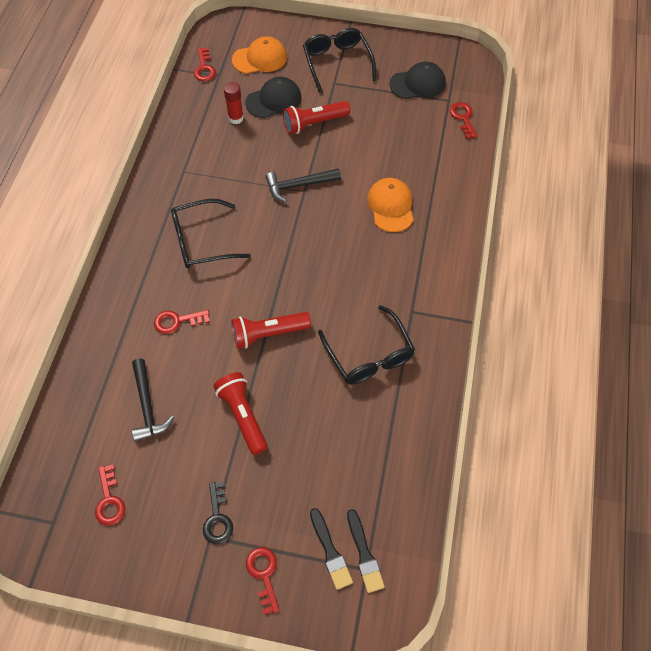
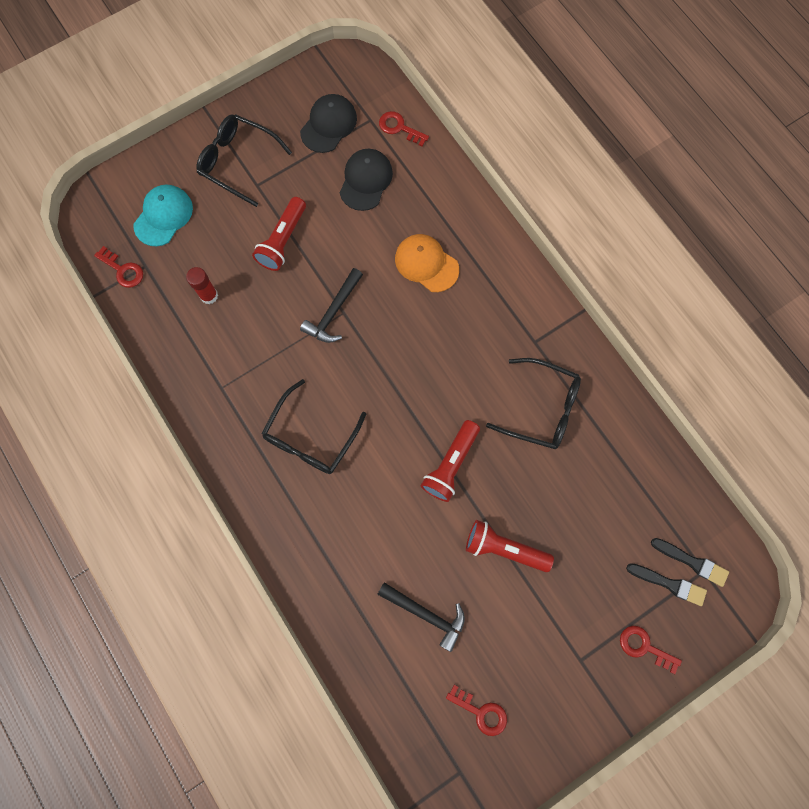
camera: 45 degrees left, 15 degrees up
(177, 321) = (369, 524): red key -> none
(217, 518) = (571, 642): black key -> none
(260, 58) = (163, 216): orange cap -> turquoise cap
(273, 100) = (223, 248): black cap -> black cap (366, 180)

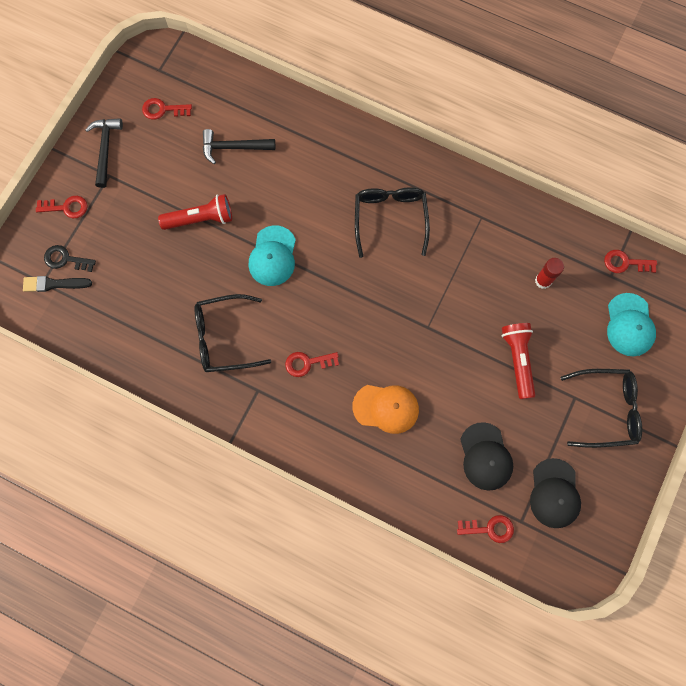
camera: 150 degrees right, 0 degrees up
(333, 312) = (436, 323): black hammer -> black hammer (105, 149)
(450, 464) = (273, 256): red flashlight -> turquoise cap
(475, 341) = (307, 363): none -> red key
(669, 584) = (65, 259): black brush -> black key

